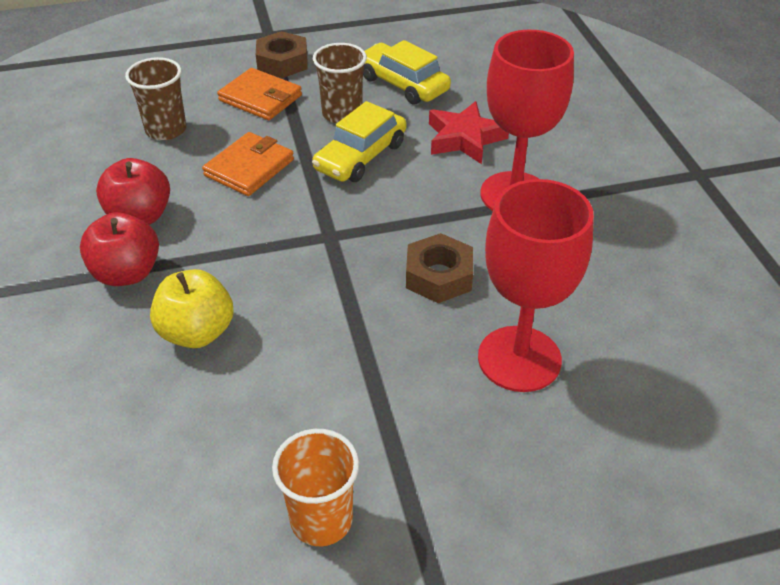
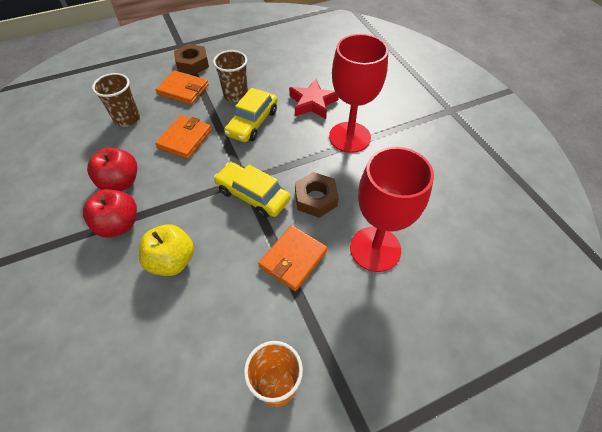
camera: 10 degrees left, 10 degrees up
(384, 355) = (293, 259): none -> orange wallet
(403, 84) = (269, 71): yellow car -> yellow car (253, 195)

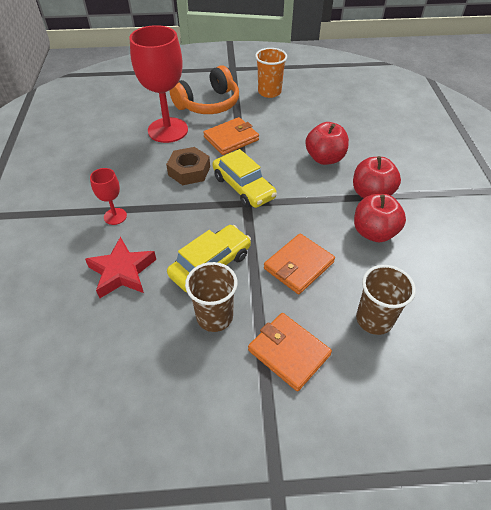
camera: 160 degrees left, 5 degrees down
(172, 261) = (324, 158): yellow apple -> red apple
(192, 64) = (263, 414): brown nut -> none
(349, 137) = (115, 216): red goblet -> red goblet, size x0.47
(355, 319) = (208, 104): none -> orange headphones

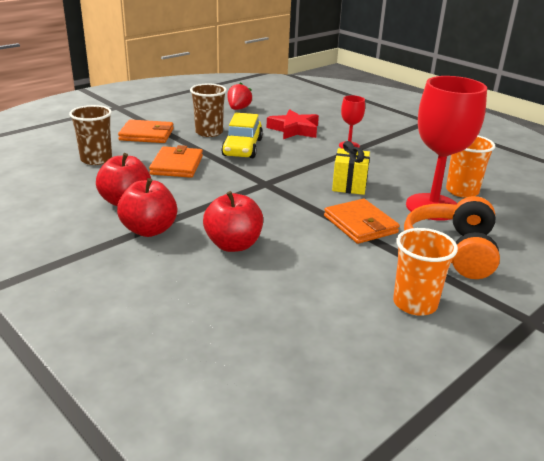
camera: 140 degrees right, 20 degrees down
(118, 365) = (238, 109): none -> red strawberry
(126, 132) = (462, 191): none -> orange cup
(189, 171) = (349, 185): brown nut -> yellow gift
(231, 138) = (360, 224): orange wallet -> orange wallet turned 45 degrees counterclockwise
(243, 187) = (283, 191): yellow car -> none

